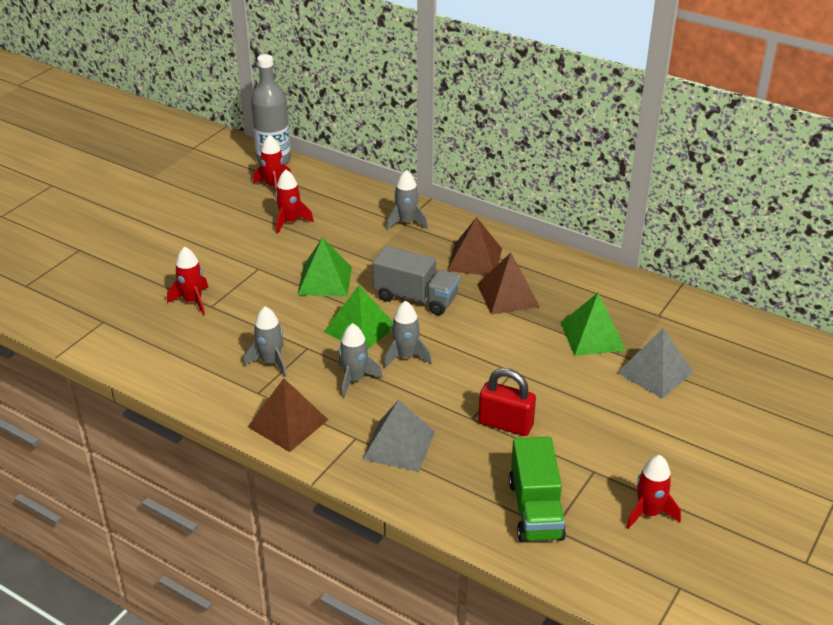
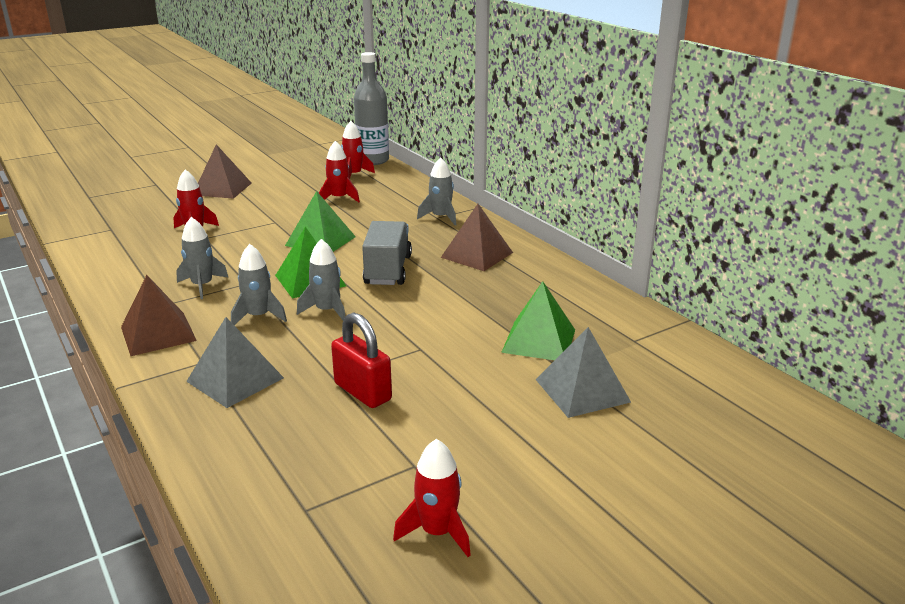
camera: 25 degrees right, 10 degrees down
(416, 298) = (388, 270): grey truck -> grey truck turned 135 degrees counterclockwise
(508, 295) = (481, 288): brown pyramid -> brown pyramid (222, 189)
(535, 510) = (306, 483): green truck -> none

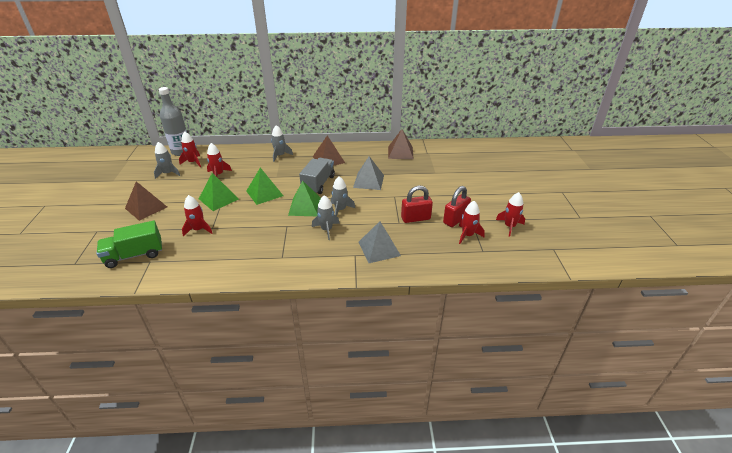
camera: 60 degrees left, 10 degrees up
(119, 217) = (134, 255): none -> green truck
(158, 333) = (313, 264): brown pyramid -> brown pyramid (400, 152)
(202, 286) = (274, 240): grey rocket -> grey rocket (168, 173)
(350, 473) = (467, 235): none -> red rocket
(388, 270) = (318, 184): grey truck -> grey truck turned 75 degrees clockwise
(399, 442) = (455, 219): none -> red padlock
(539, 340) = (411, 170): green pyramid -> green pyramid (218, 199)
(582, 390) = (450, 174): grey pyramid -> grey pyramid (368, 181)

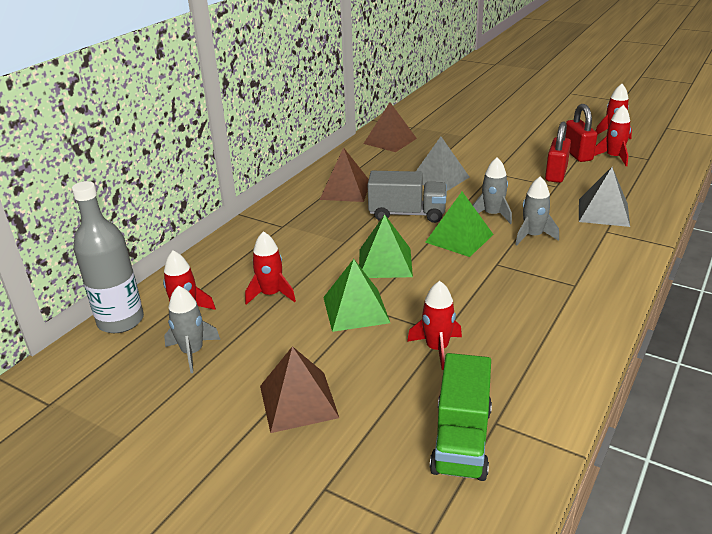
camera: 55 degrees left, 5 degrees down
(280, 155) = (281, 224): grey rocket -> none
(318, 184) = (407, 214): grey truck -> grey truck turned 135 degrees clockwise

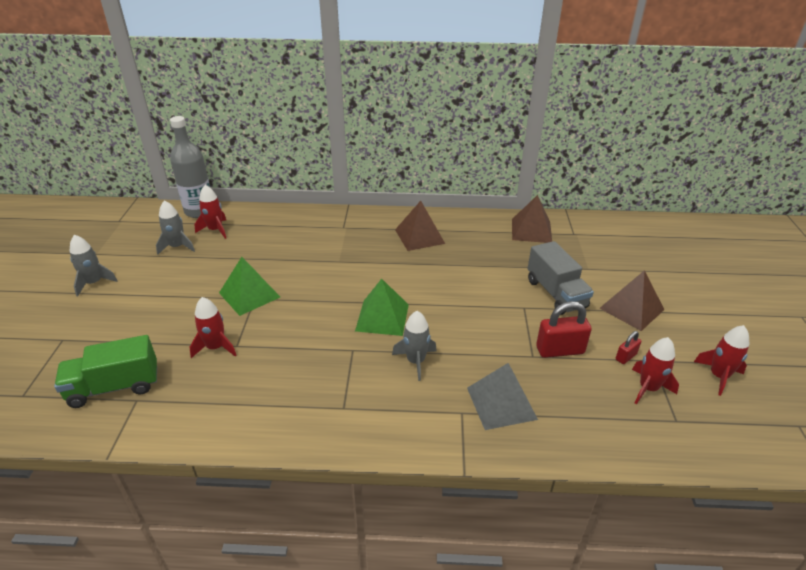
camera: 60 degrees right, 5 degrees up
(271, 294) = (252, 253): red rocket -> none
(298, 401) = (139, 303): brown pyramid -> brown pyramid (631, 309)
(385, 262) = (320, 289): green pyramid -> none
(407, 214) = (403, 278): grey truck -> grey truck (556, 293)
(439, 178) = (482, 278): grey pyramid -> none
(492, 215) = (438, 326): grey rocket -> grey rocket (94, 283)
(577, 154) = (625, 357): red padlock -> red padlock, size x0.53

